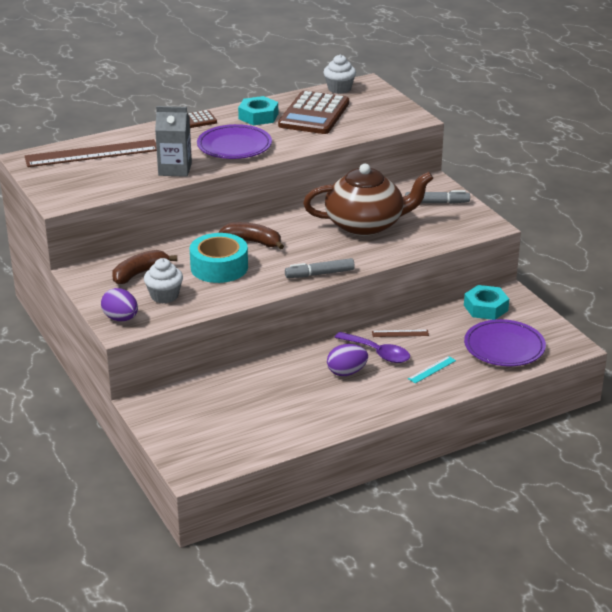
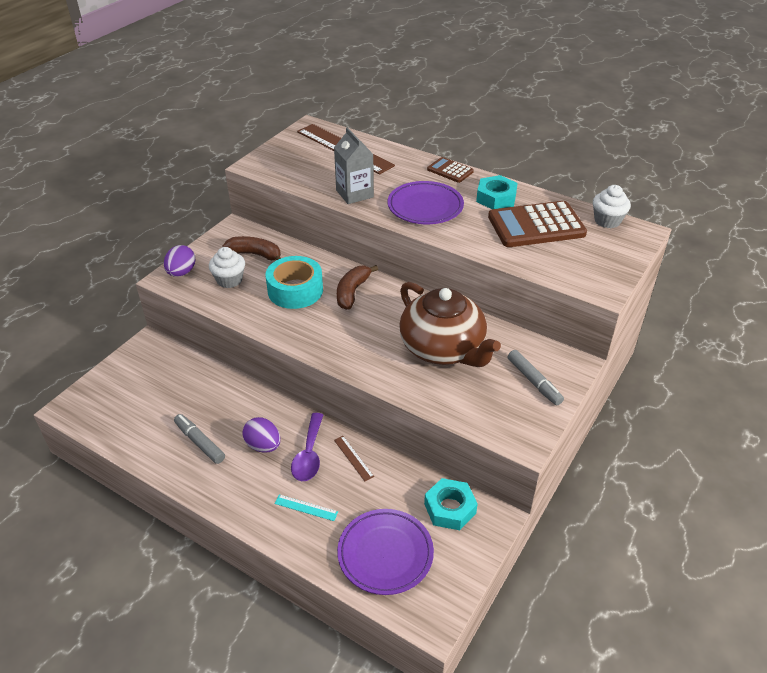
camera: 60 degrees right, 10 degrees up
(253, 242) = (352, 292): brown banana -> brown banana turned 150 degrees counterclockwise
(320, 274) = (328, 353): grey marker -> grey marker (200, 442)

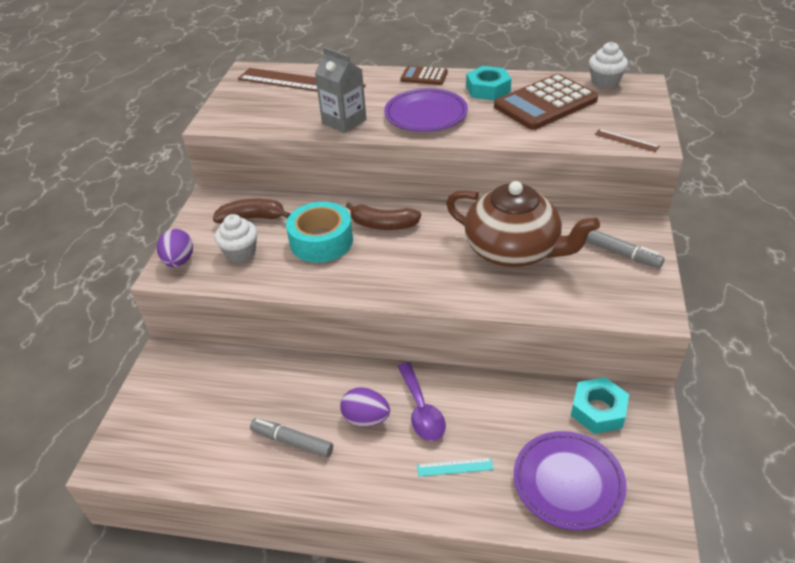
camera: 20 degrees left, 0 degrees up
(352, 292) = (383, 225): brown banana -> brown banana turned 75 degrees counterclockwise
(353, 458) = (469, 396): brown ruler -> brown ruler (626, 140)

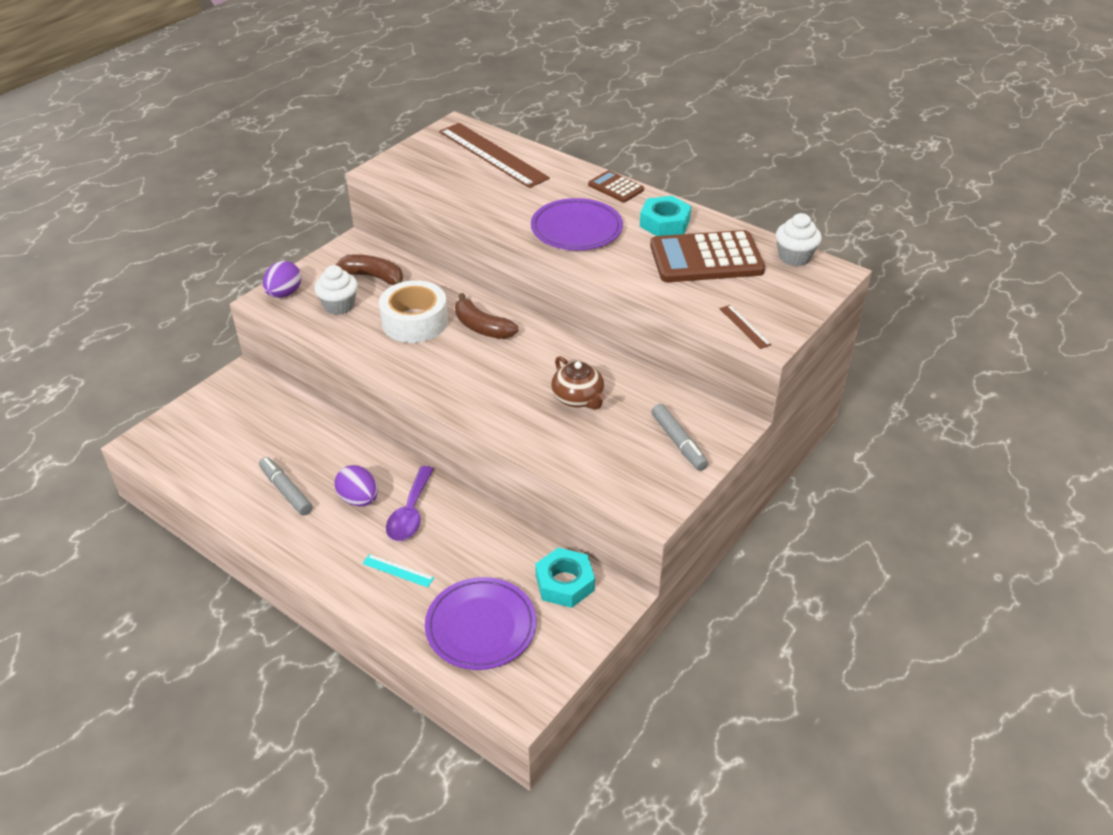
camera: 25 degrees right, 0 degrees up
(321, 241) = (415, 321): turquoise tape -> white tape
(344, 121) = (495, 210): grey carton -> none
(513, 250) = (578, 398): brown teapot -> brown teapot, size x0.52

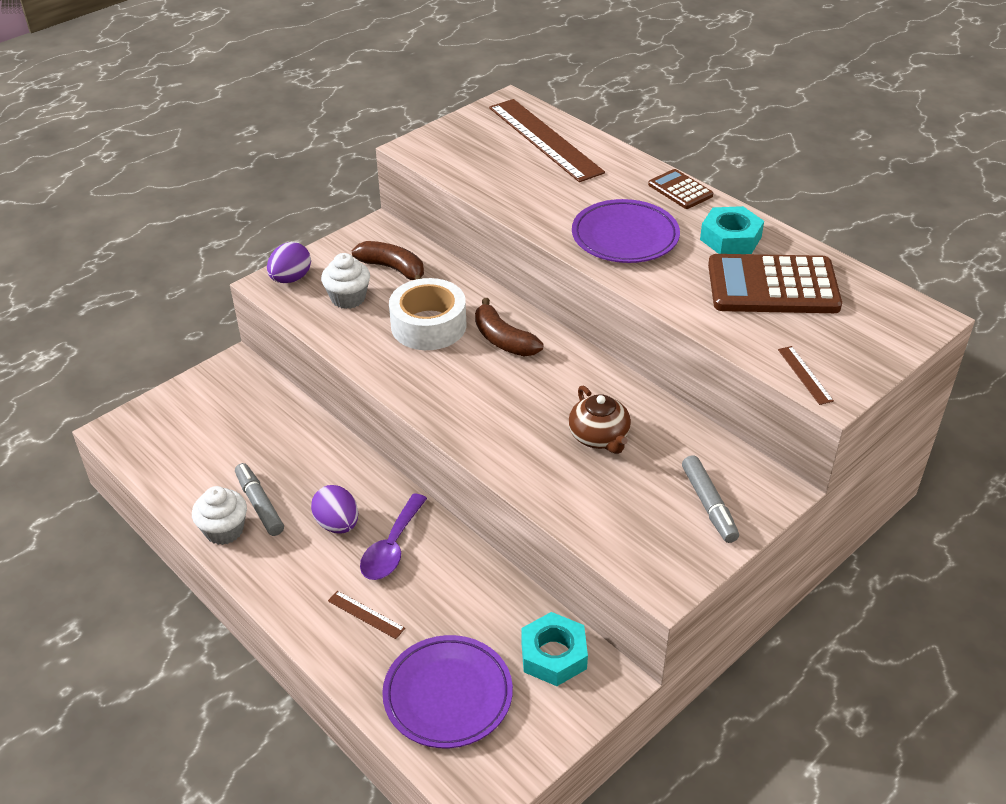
camera: 10 degrees right, 0 degrees up
(398, 571) = (366, 614): turquoise ruler -> brown ruler
(794, 257) = (881, 294): white cupcake -> white cupcake (224, 530)

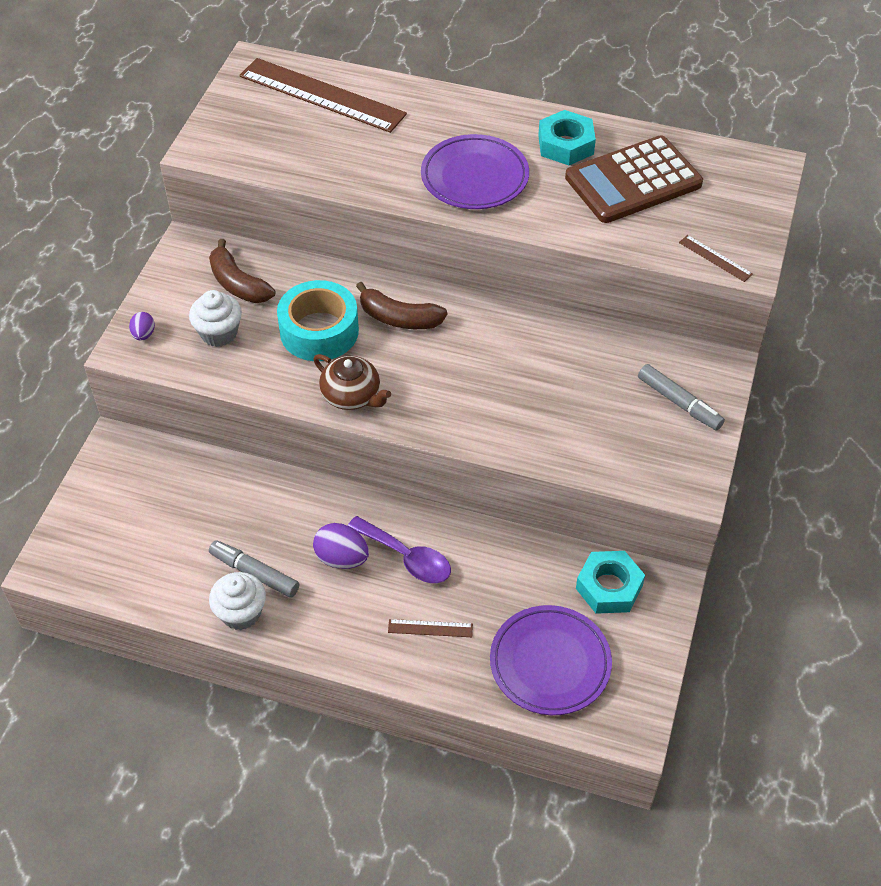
camera: 30 degrees left, 10 degrees up
(291, 279) = (144, 334): purple egg -> purple egg, size x0.59
(392, 547) = (407, 557): purple spoon -> purple spoon turned 45 degrees counterclockwise
(393, 268) = (238, 284): brown banana -> brown banana turned 135 degrees counterclockwise
(428, 325) = (319, 331): white tape -> turquoise tape
(599, 437) = (550, 379): brown teapot -> brown teapot (352, 395)
(680, 190) = (487, 109): brown calculator -> none

